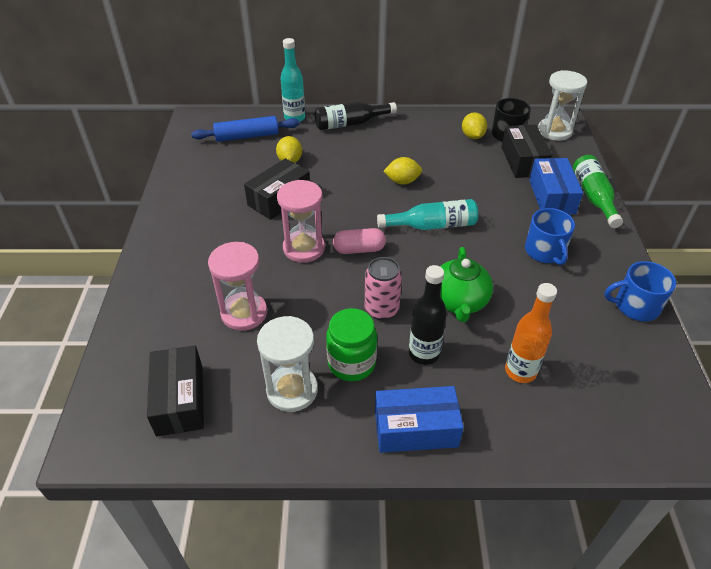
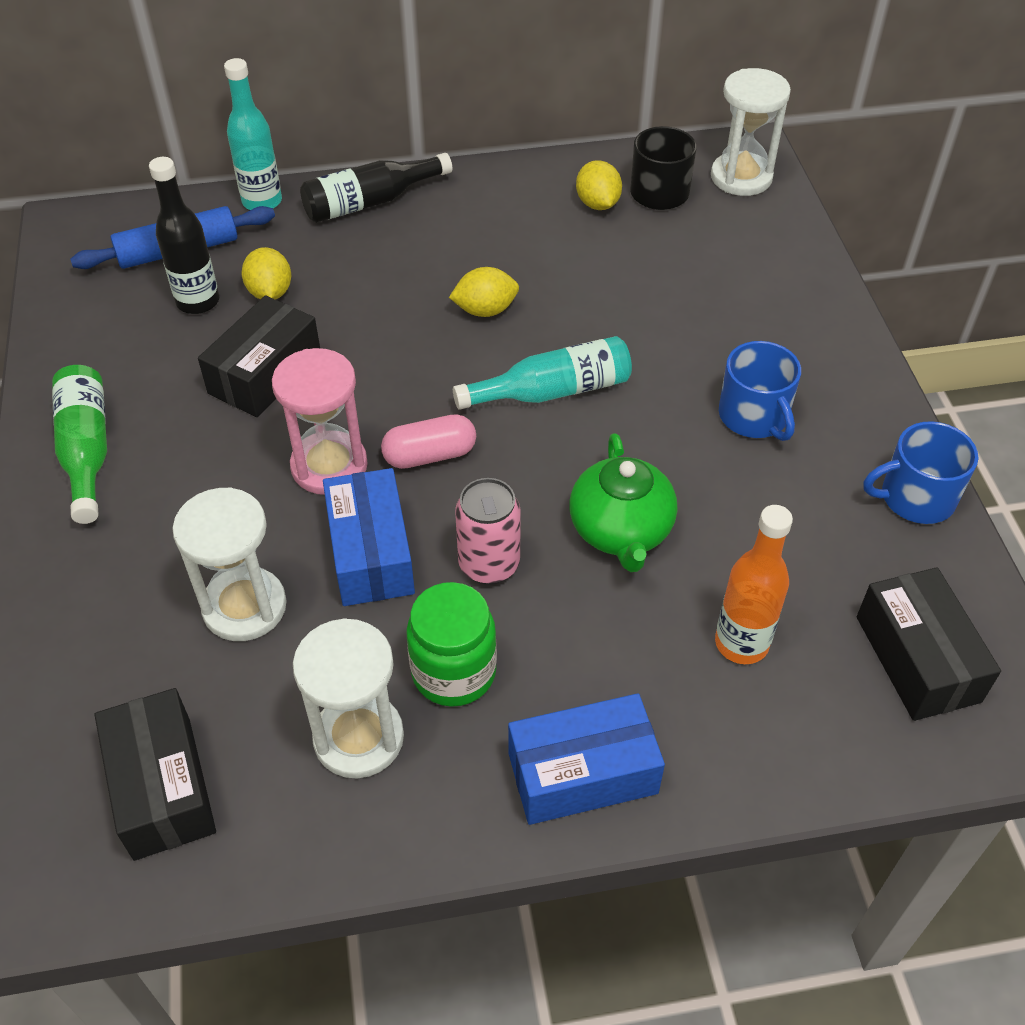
camera: 10 degrees left, 5 degrees up
(244, 313) = (244, 607): pink hourglass -> white hourglass
(424, 354) = (575, 636): black bottle -> black bottle (198, 302)
(523, 161) = (694, 244): black box -> black box (917, 659)
(551, 196) = (752, 308): blue box -> blue box (370, 553)
(593, 197) = (823, 301): green bottle -> green bottle (86, 450)

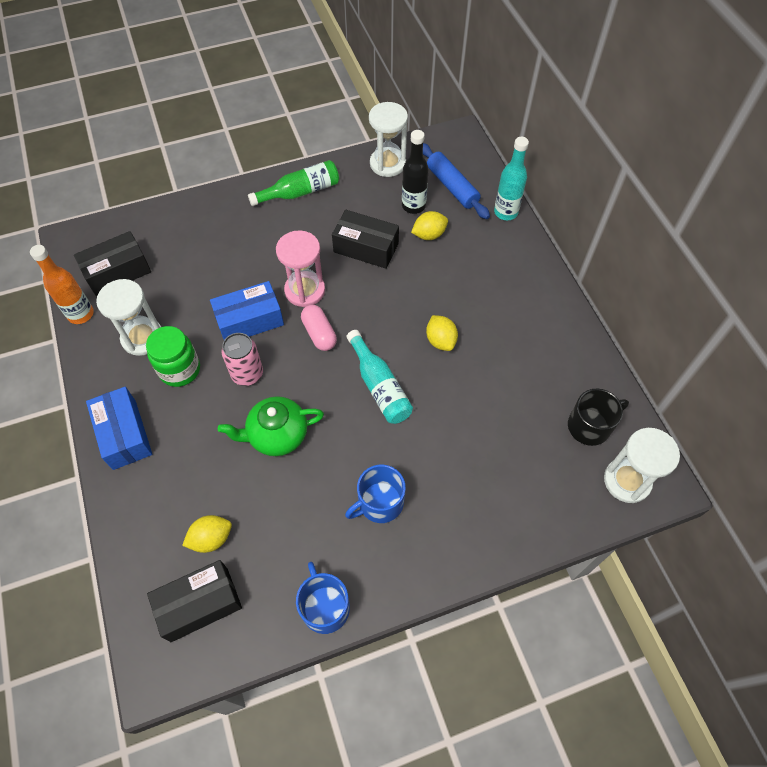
camera: 80 degrees right, 10 degrees up
(244, 607) = (212, 277): white hourglass -> white hourglass (387, 164)
(370, 202) = (523, 264): black bottle -> none
(597, 204) = (563, 389): yellow lemon -> yellow lemon (211, 538)
(741, 643) = (205, 504): orange bottle -> orange bottle (81, 314)

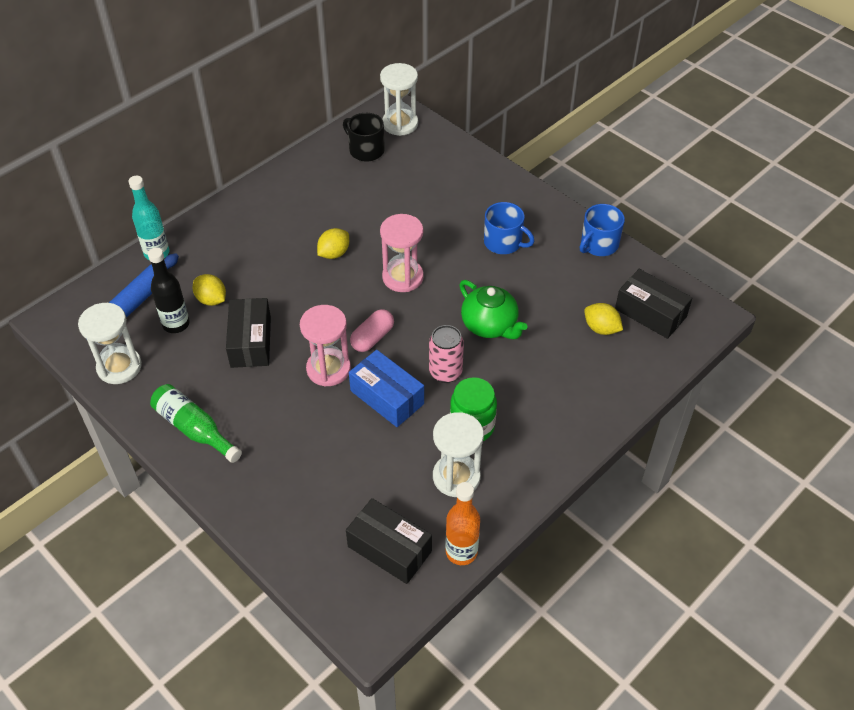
camera: 115 degrees left, 10 degrees down
(124, 434) = (560, 434): blue box -> none
(379, 386) = (402, 277): turquoise bottle -> pink hourglass

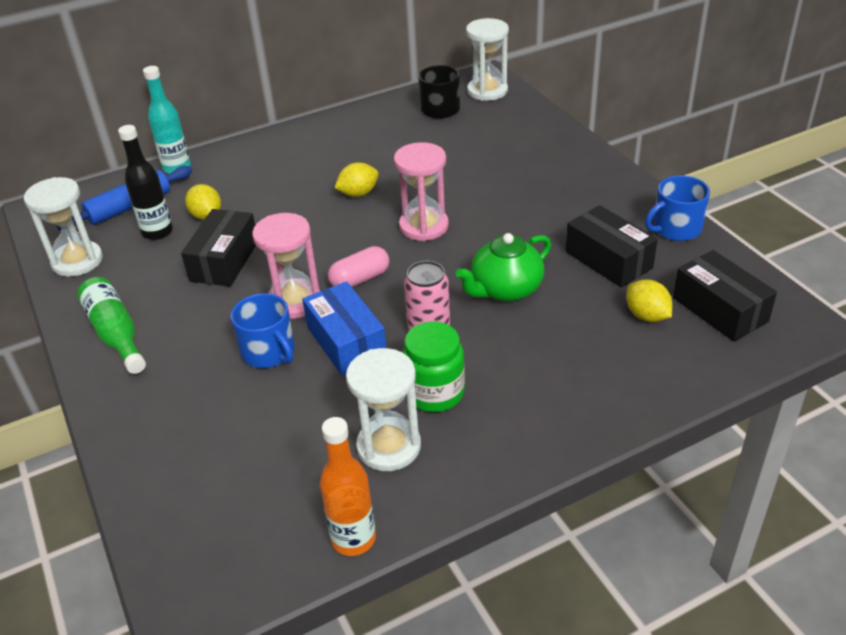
camera: 20 degrees right, 10 degrees down
(389, 549) = (264, 513): black box -> black box (608, 260)
(490, 325) = (505, 289): green teapot -> green teapot turned 75 degrees clockwise
(504, 242) = (558, 210): blue mug -> blue mug (269, 352)

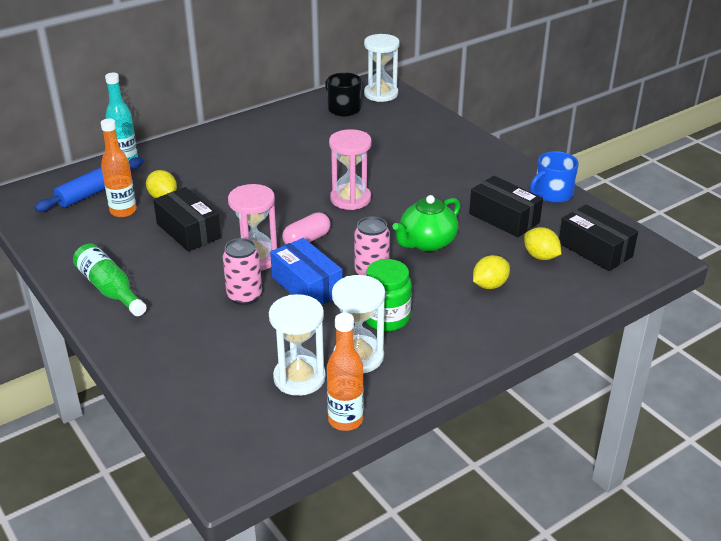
camera: 10 degrees left, 5 degrees down
(77, 261) = (58, 236): white hourglass -> white hourglass (299, 378)
(157, 232) = (123, 211): black bottle -> orange bottle
(224, 261) = (188, 231): black box -> black box turned 45 degrees counterclockwise
(269, 352) = (244, 296): blue mug -> pink can
(358, 193) = (290, 176): yellow lemon -> yellow lemon (489, 285)

